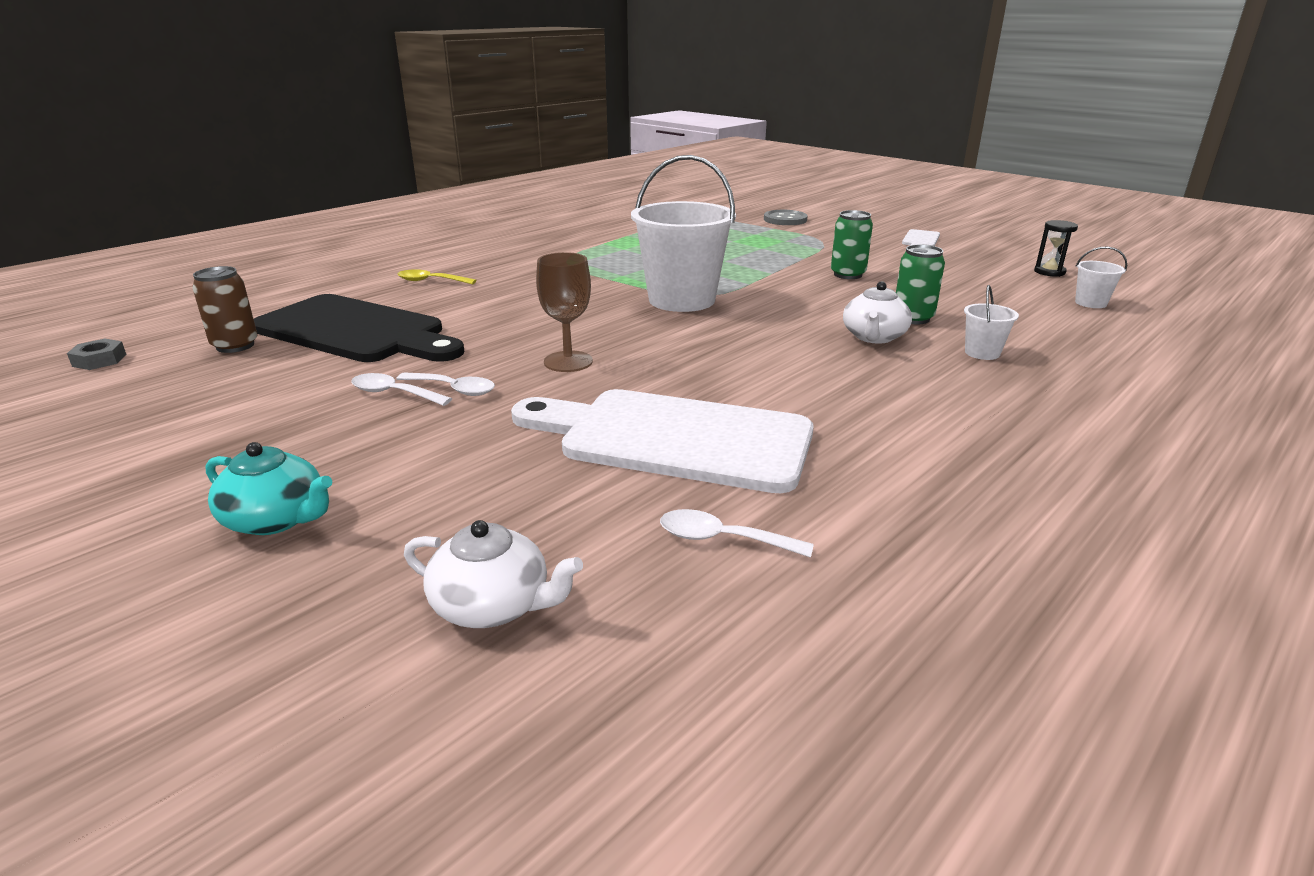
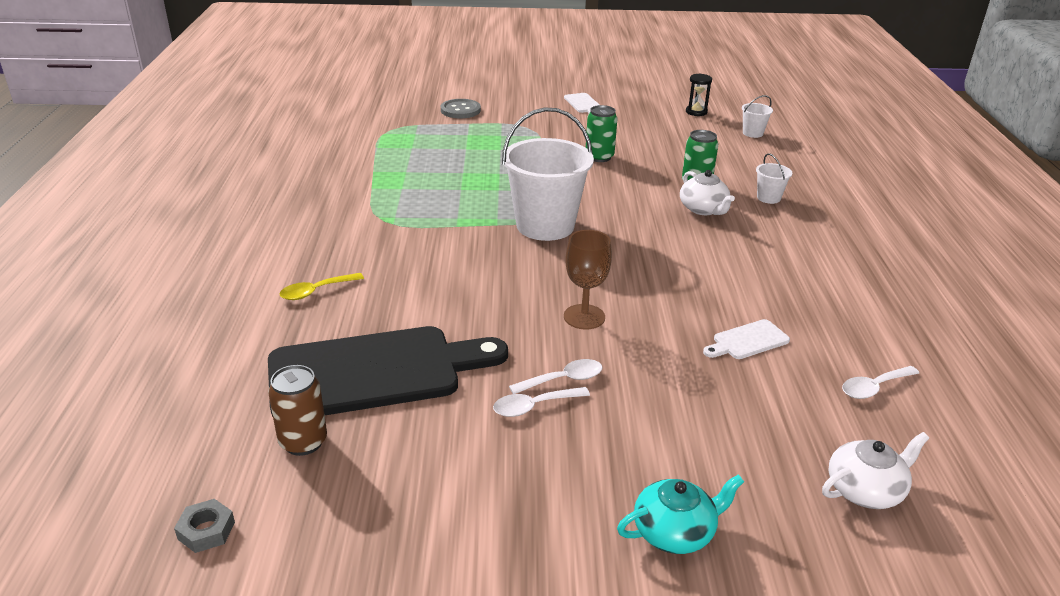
camera: 45 degrees left, 5 degrees up
(674, 438) = (747, 341): white cutting board -> white cutting board, size x0.41

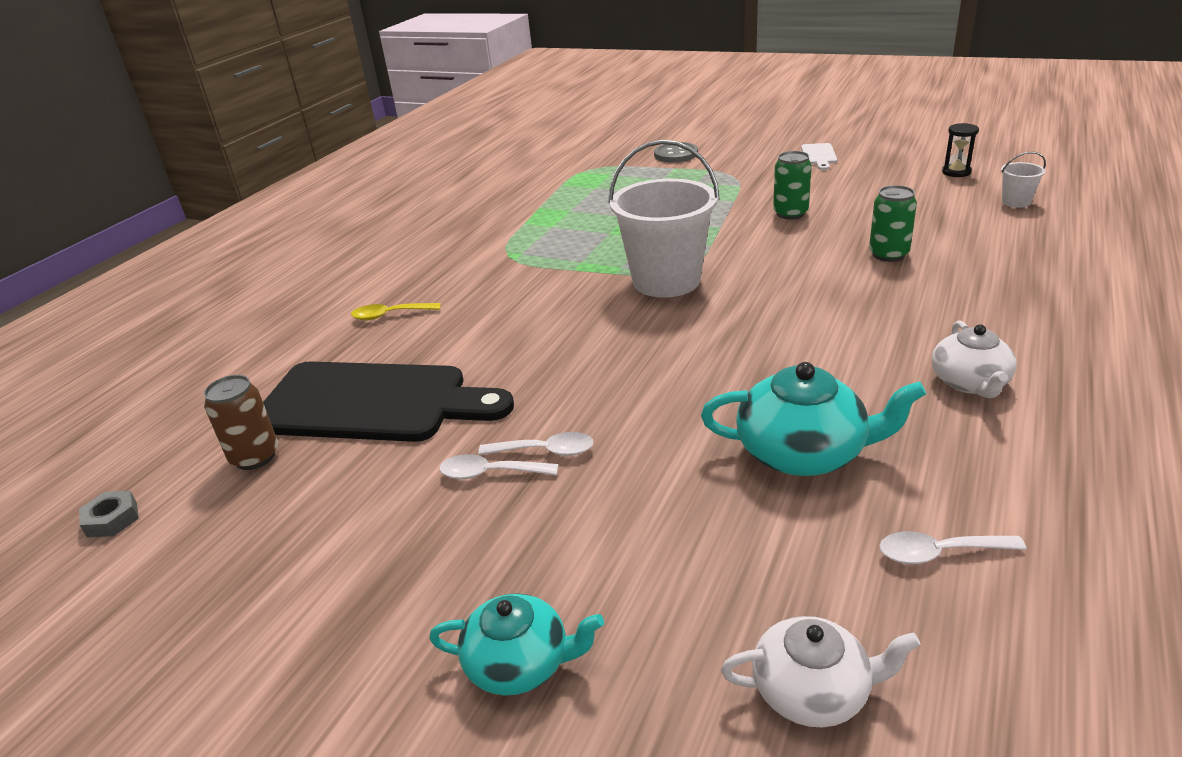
camera: 30 degrees right, 0 degrees up
(584, 317) = (626, 386): brown goblet -> none
(703, 209) = (874, 285): white teapot -> white teapot (970, 382)
(747, 341) = (803, 452): white cutting board -> turquoise teapot
(768, 198) = (976, 282): white bucket -> none

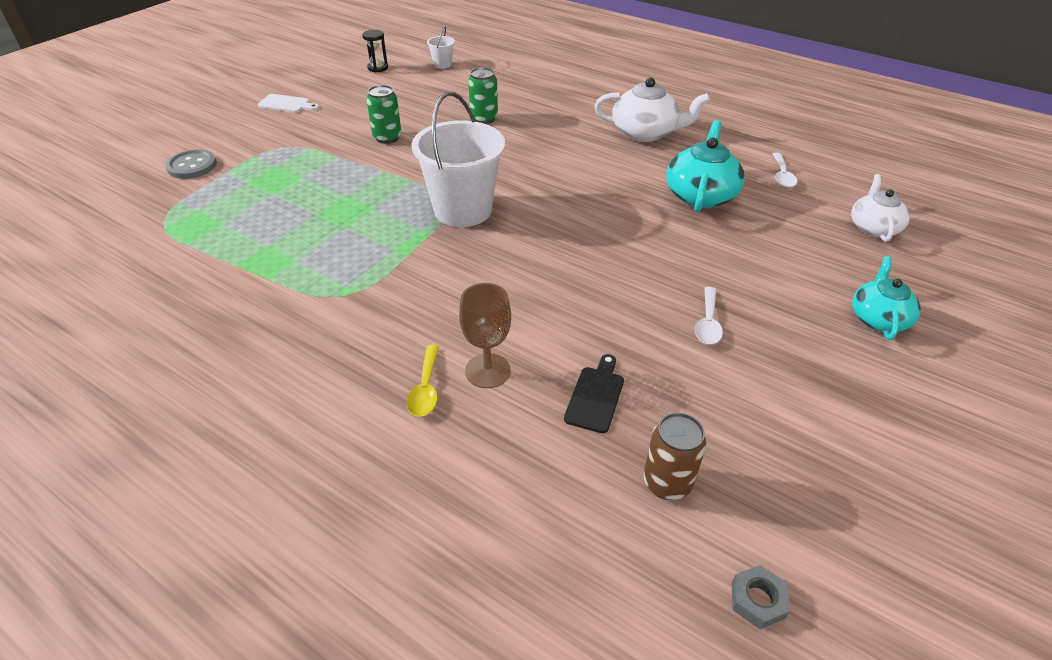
camera: 85 degrees left, 10 degrees up
(372, 403) = (595, 396): black cutting board -> black cutting board, size x0.41
(410, 339) = (487, 371): none -> brown goblet
(545, 451) = (685, 294): white spoon -> none
(970, 382) = (645, 133): white teapot -> white teapot, size x1.51

